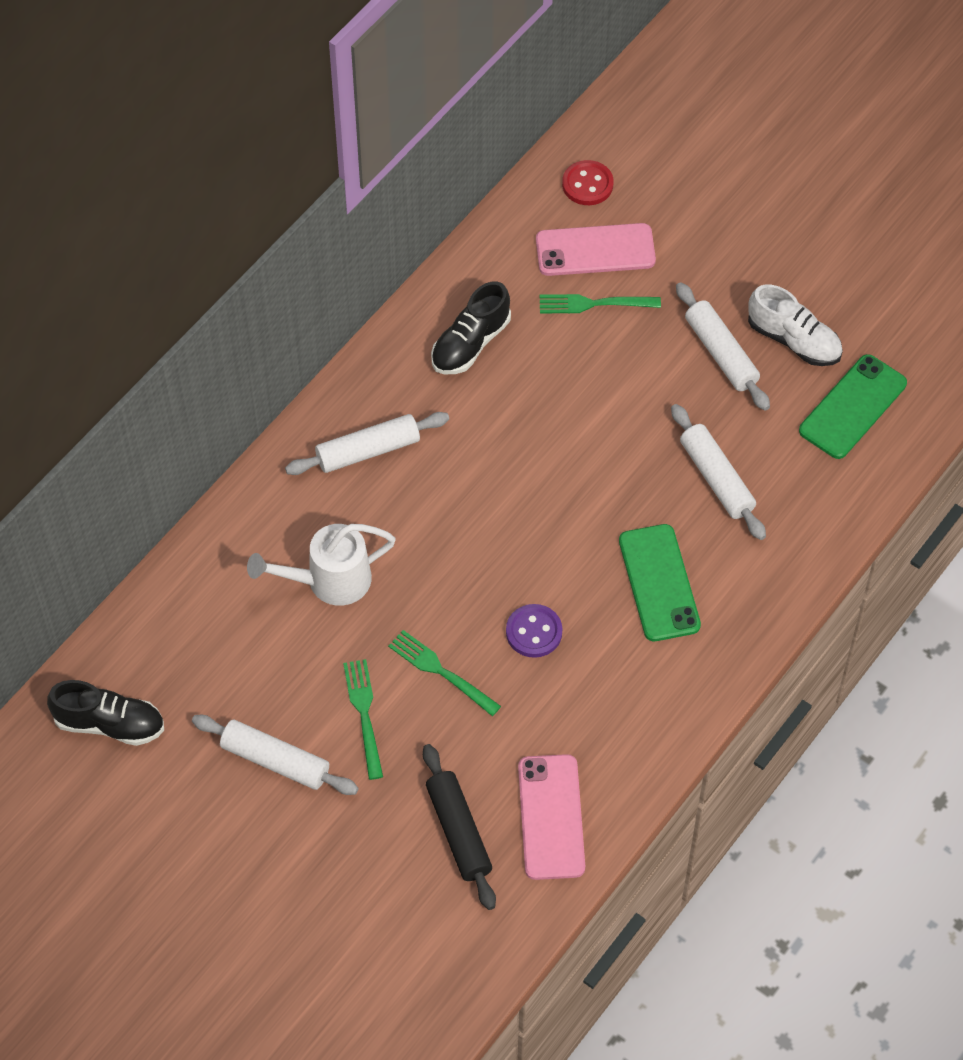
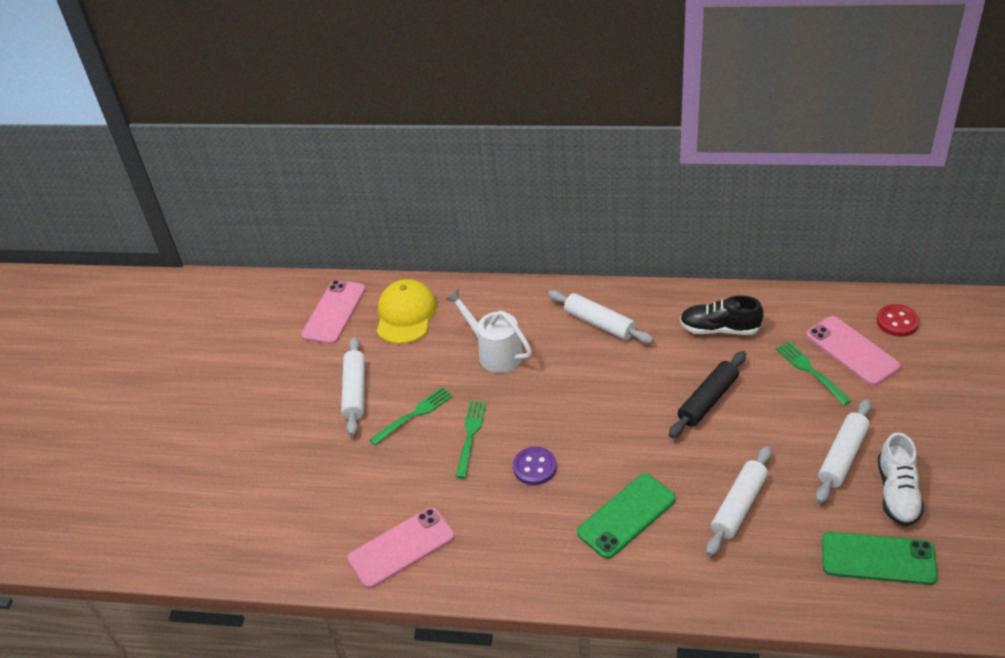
camera: 65 degrees right, 15 degrees down
(110, 724) = (334, 312): black shoe -> pink phone
(183, 644) = (405, 314): none -> yellow cap
(458, 832) = (360, 503): black rolling pin -> black rolling pin (707, 400)

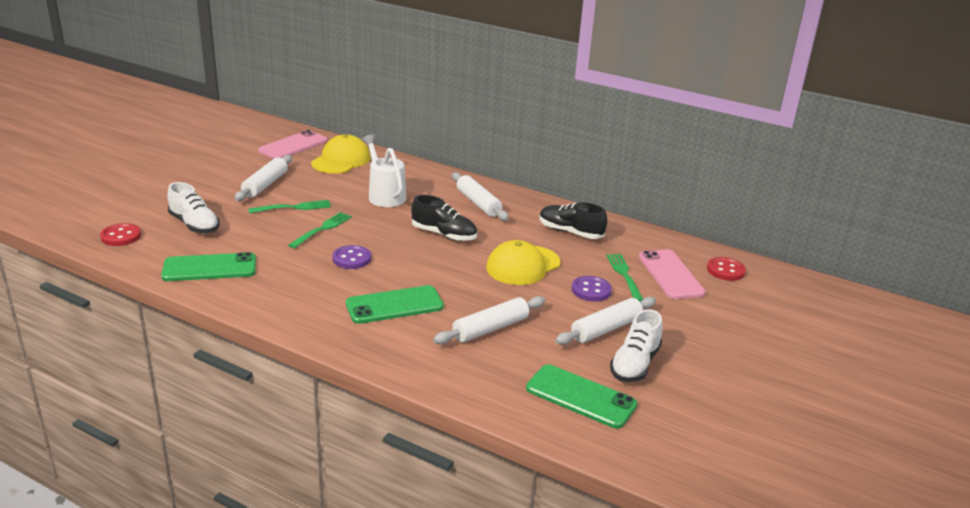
camera: 15 degrees right, 15 degrees down
(266, 543) = (121, 236): none -> red button
(331, 489) = (194, 225): none -> white shoe
(401, 548) = (209, 268): pink phone -> green phone
(599, 388) = (444, 235): none -> black shoe
(707, 400) = (523, 265): black rolling pin -> yellow cap
(794, 408) = (591, 290): none -> purple button

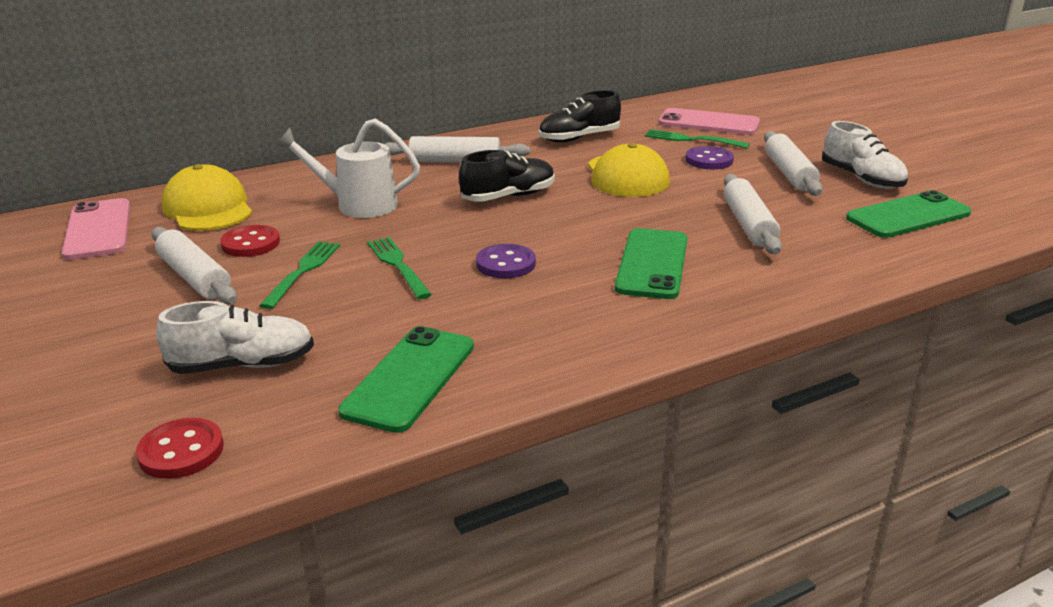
camera: 55 degrees left, 0 degrees up
(725, 270) = (720, 103): red button -> red button (250, 243)

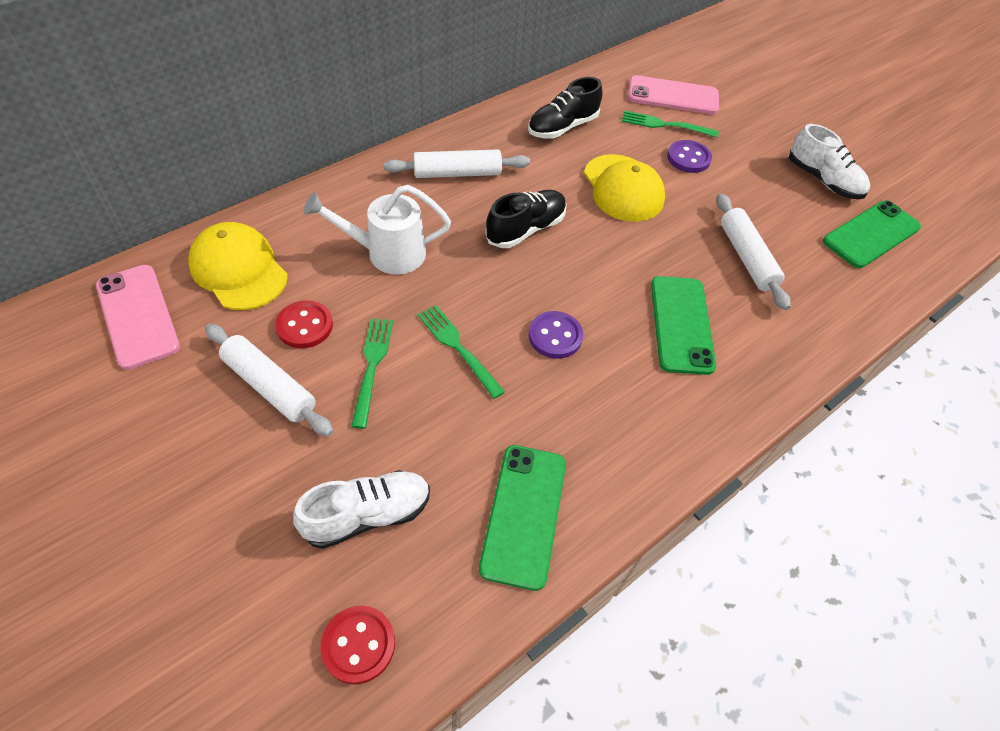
camera: 15 degrees left, 25 degrees up
(789, 173) = (761, 175): white rolling pin -> none

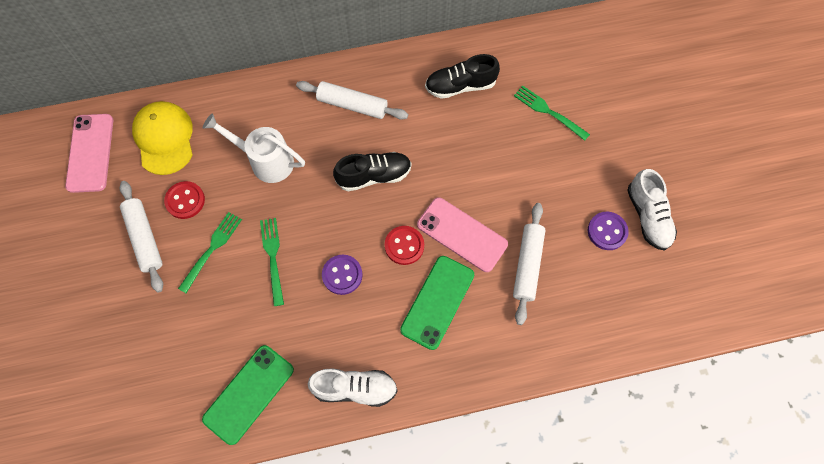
camera: 30 degrees right, 15 degrees up
(358, 645) = (118, 428): red button -> red button (404, 246)
(368, 515) = (160, 352): white shoe -> white shoe (355, 388)
(623, 188) = (471, 164): yellow cap -> none
(673, 96) = (576, 82): pink phone -> pink phone (462, 234)
(688, 158) = (545, 153): purple button -> purple button (607, 231)
(871, 234) = (649, 284): green phone -> none

